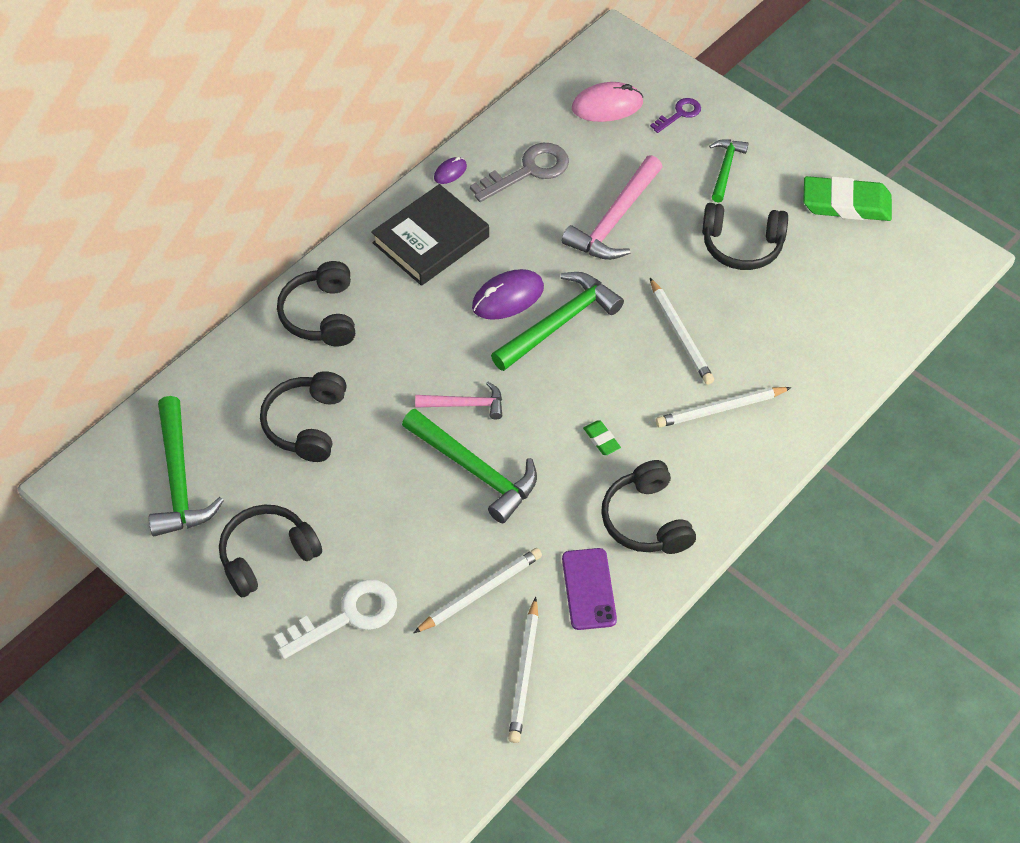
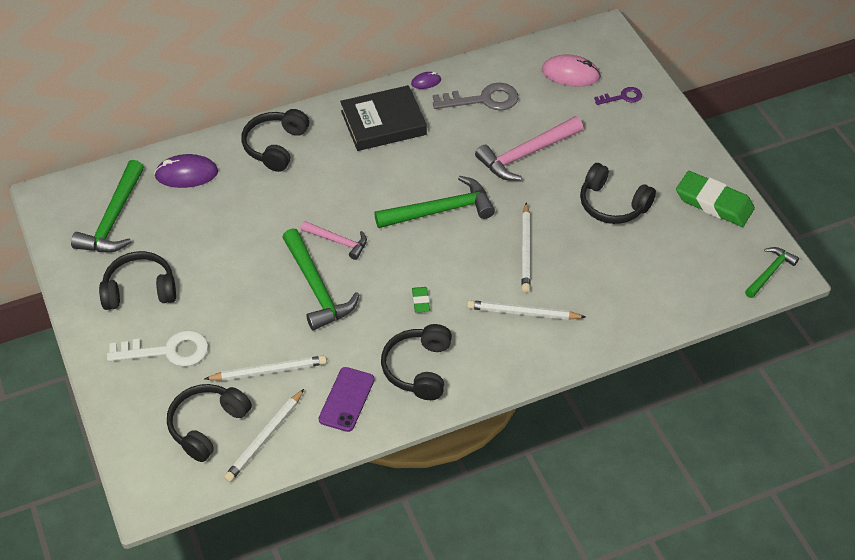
camera: 25 degrees right, 5 degrees down
(306, 424) = (220, 214): black headphones -> black headphones (207, 426)
(508, 297) = (414, 180): purple mouse -> purple mouse (186, 174)
(725, 169) = (633, 146): green hammer -> green hammer (770, 272)

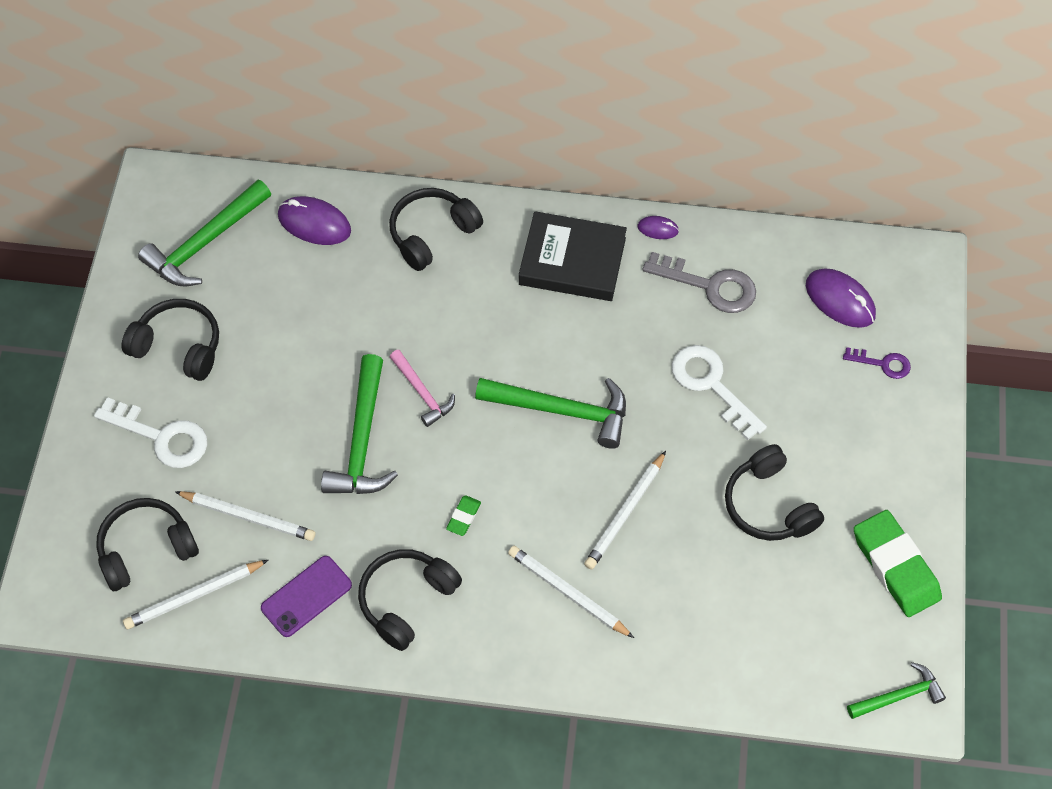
camera: 30 degrees right, 10 degrees up
(526, 154) = (711, 385): pink hammer -> white key
(570, 74) = (840, 300): pink mouse -> purple mouse

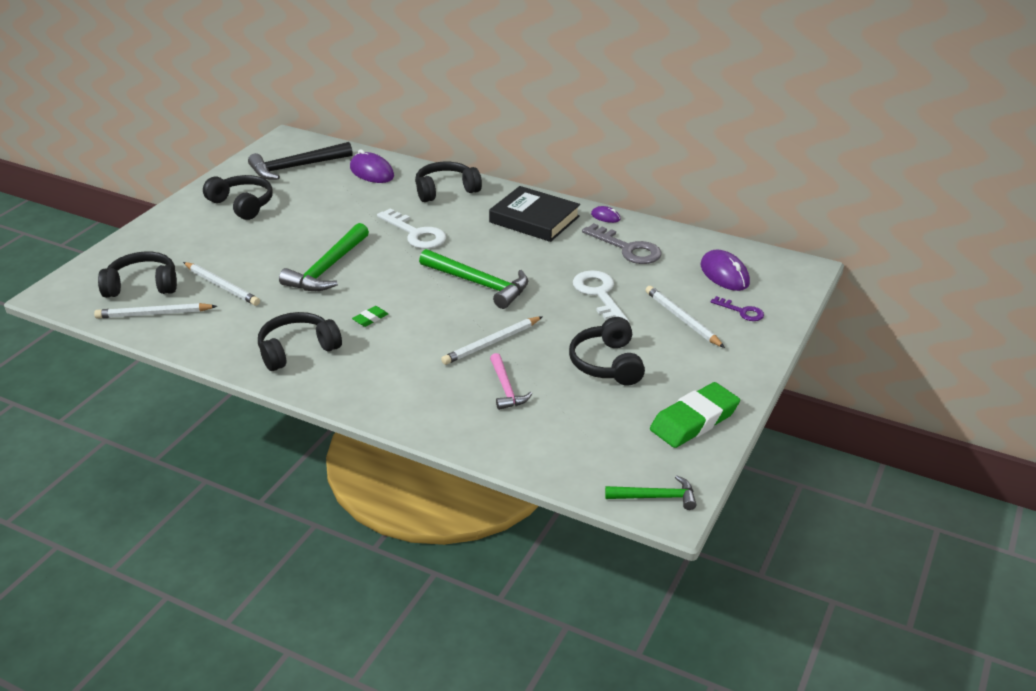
camera: 20 degrees right, 25 degrees down
(161, 436) = (197, 239): white key -> white key (415, 233)
(205, 243) = (296, 167): green hammer -> black hammer
(306, 596) = (229, 332): purple phone -> none
(422, 392) = (386, 256): pink hammer -> pink hammer (506, 388)
(567, 593) = (419, 373): white pencil -> white pencil (682, 319)
(895, 566) = (694, 420): green eraser -> green eraser turned 60 degrees clockwise

